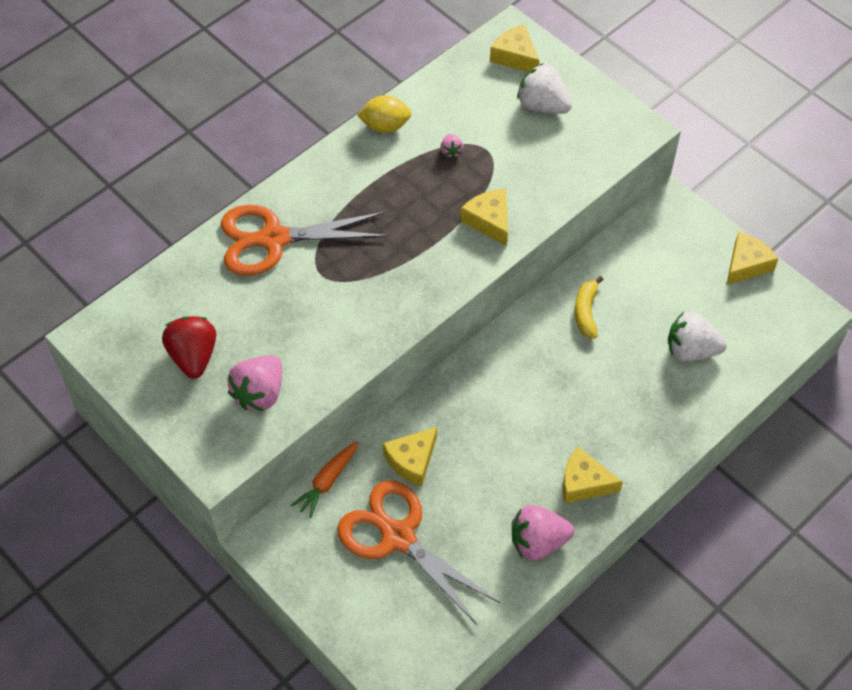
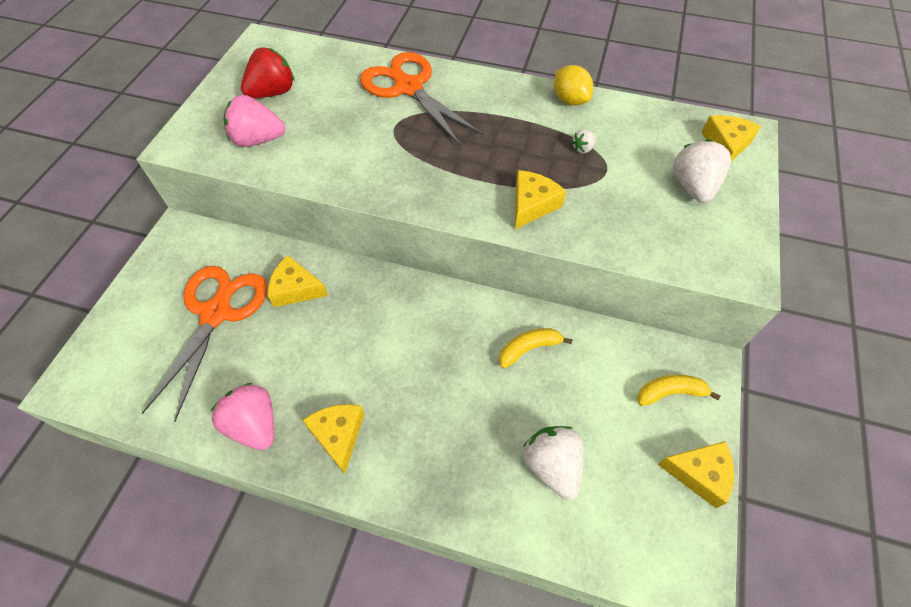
camera: 60 degrees right, 0 degrees up
(327, 482) = (249, 244): orange carrot -> none
(451, 151) = (583, 148): pink strawberry -> white strawberry
(678, 242) = (670, 392): none -> yellow banana

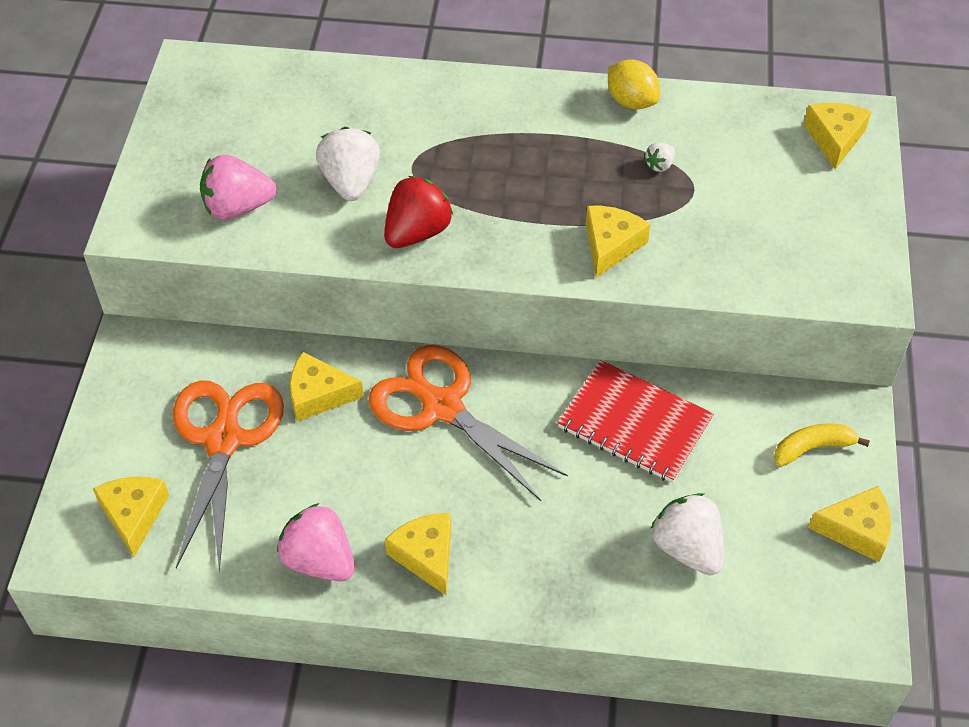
camera: 10 degrees left, 5 degrees down
(130, 363) = (134, 515): none -> yellow cheese
(273, 93) = (234, 140): red strawberry -> red strawberry (417, 232)
(408, 88) = (415, 110): orange scissors -> orange scissors (442, 407)
(529, 349) = (634, 423): yellow banana -> red notebook
(693, 187) = (801, 197): white strawberry -> white strawberry (350, 182)

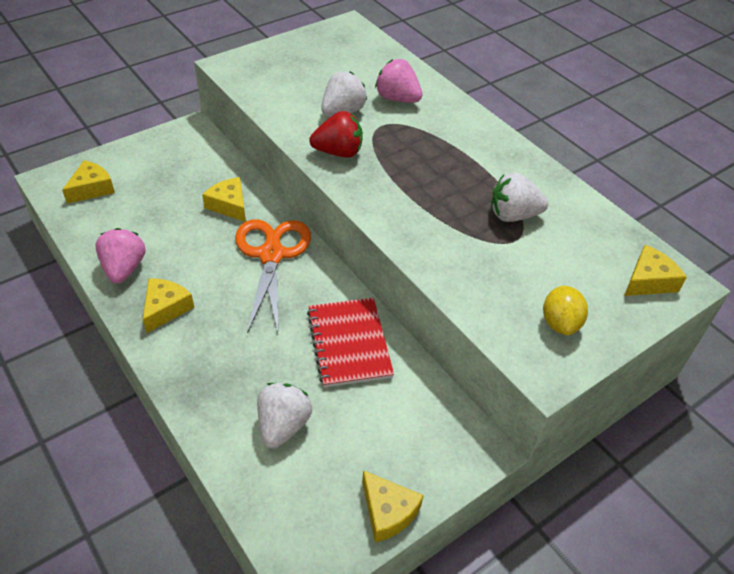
camera: 45 degrees right, 5 degrees down
(223, 440) = (166, 190): orange scissors -> none
(238, 207) = (278, 87): pink strawberry -> pink strawberry (397, 99)
(611, 245) = (425, 229): yellow cheese -> none
(631, 101) = (544, 177): yellow lemon -> yellow lemon (560, 323)
(659, 165) = (513, 215): white strawberry -> white strawberry, size x2.12
(812, 448) = (428, 445): yellow banana -> none

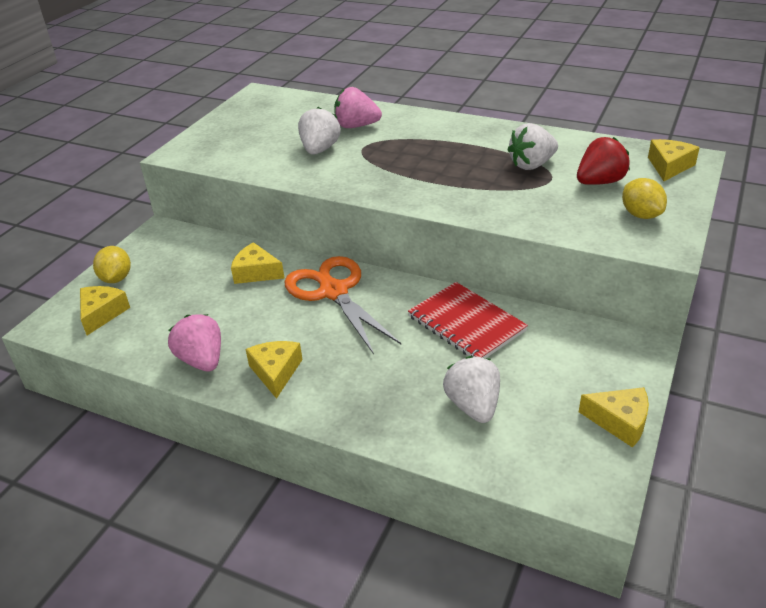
camera: 25 degrees left, 10 degrees down
(126, 160) = (116, 278): none -> yellow lemon
(338, 152) = (347, 177): red strawberry -> red strawberry (599, 182)

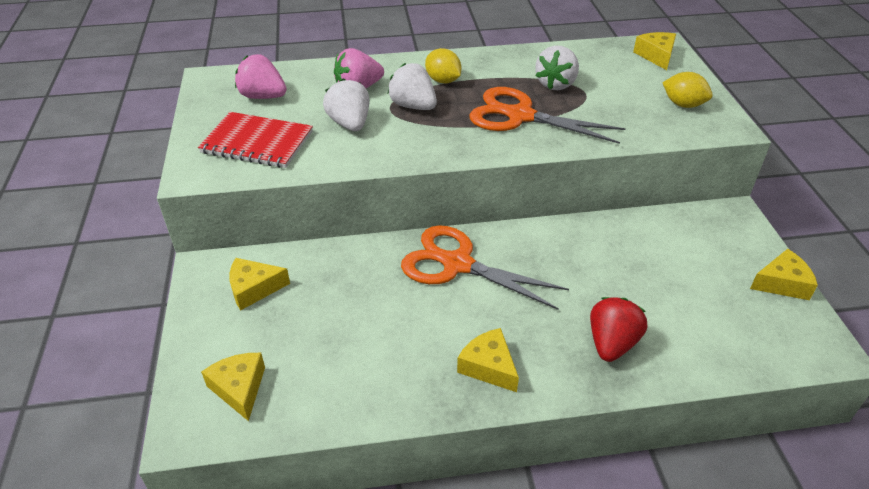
camera: 35 degrees left, 5 degrees up
(116, 278) = (212, 342): yellow lemon -> yellow lemon (443, 80)
(202, 360) = (405, 389): pink strawberry -> pink strawberry (263, 96)
(256, 272) = (362, 274): yellow cheese -> yellow cheese (254, 289)
(465, 181) = (520, 116): none -> orange scissors
(466, 323) = (598, 248): red notebook -> red notebook (257, 142)
(473, 406) = (676, 319): white strawberry -> white strawberry (413, 106)
(599, 182) = (624, 84): red strawberry -> red strawberry (611, 343)

